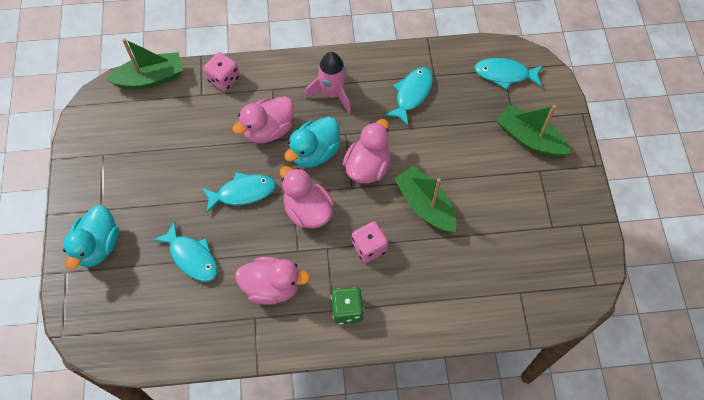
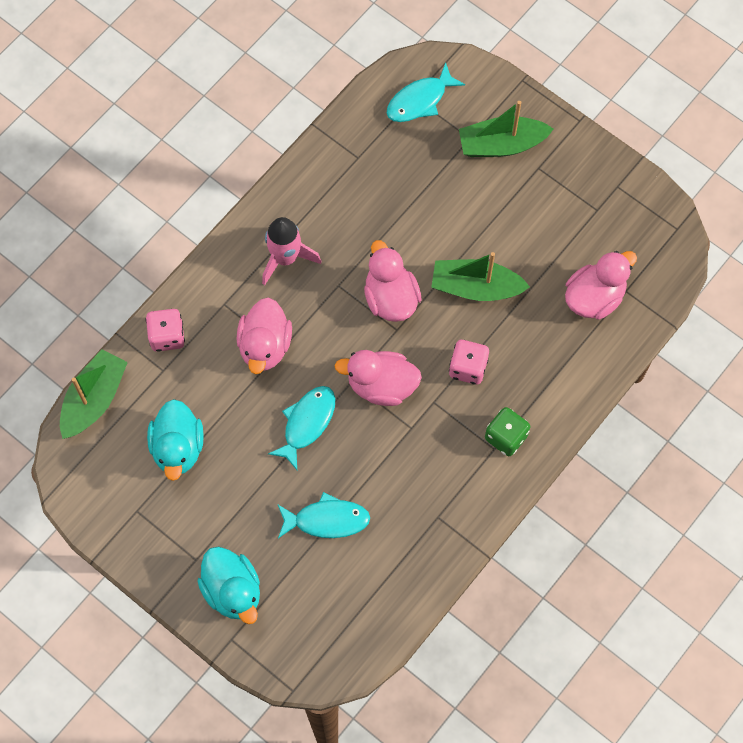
camera: 45 degrees left, 5 degrees up
(272, 287) = (424, 478): pink duck -> pink duck (594, 297)
(314, 152) = (330, 328): turquoise duck -> turquoise duck (178, 448)
(412, 94) = (357, 194): turquoise fish -> none

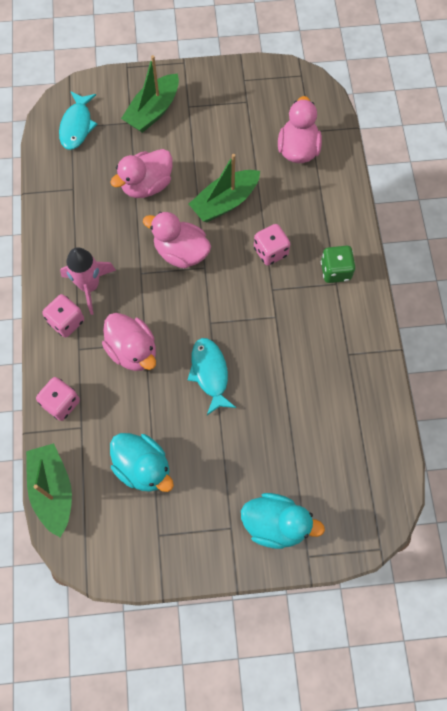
camera: 45 degrees left, 0 degrees up
(237, 272) = (66, 321): none -> pink dice
(327, 520) = (286, 420): turquoise fish -> none
(381, 385) = (231, 308): pink duck -> pink duck (147, 185)

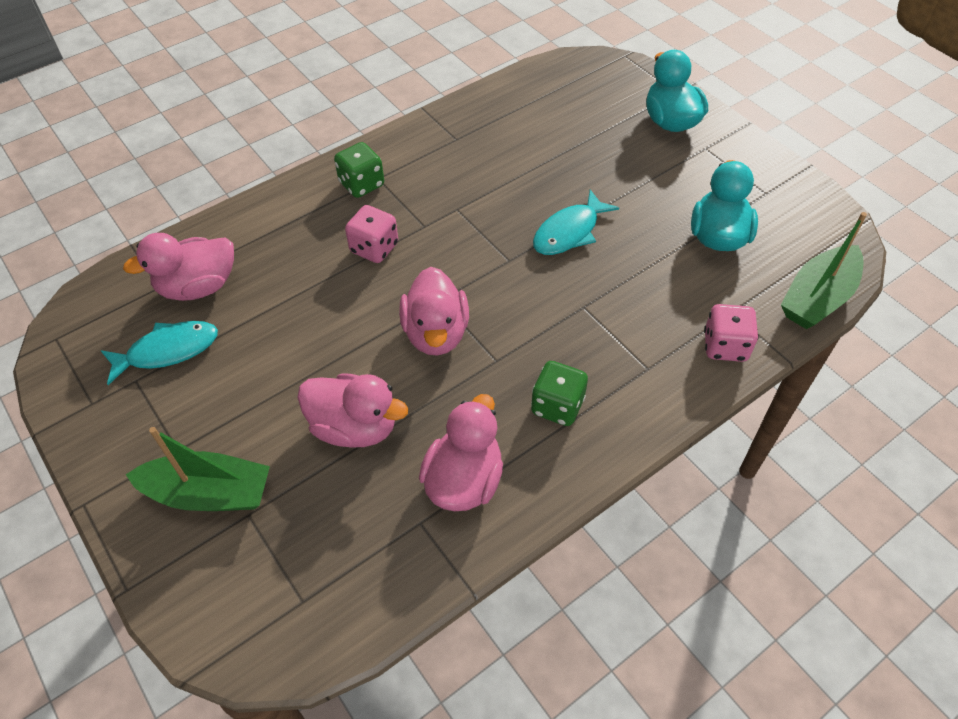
camera: 120 degrees left, 15 degrees down
(66, 321) = (625, 402): pink dice -> none
(77, 126) = (295, 592): turquoise fish -> turquoise fish (168, 351)
(89, 286) = (557, 406): pink rocket -> green dice
(133, 351) = (603, 313): pink duck -> pink duck (464, 480)
(225, 202) = (329, 324): green boat -> none

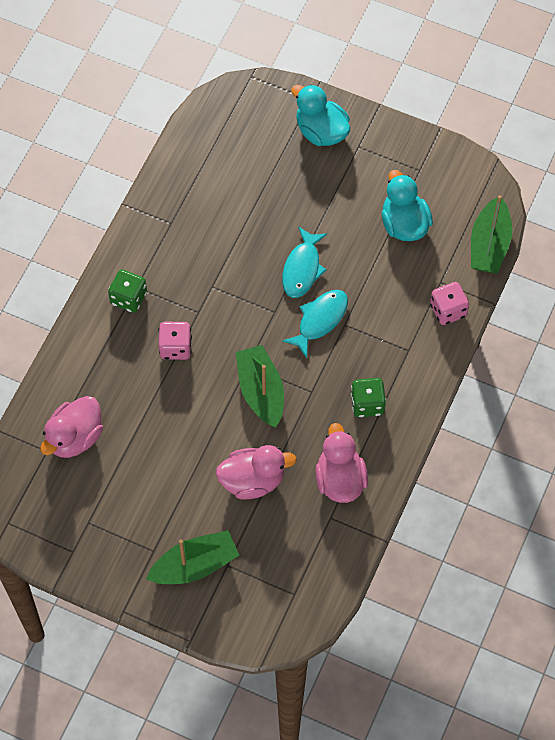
camera: 30 degrees left, 10 degrees up
(168, 351) = (93, 492): turquoise fish -> turquoise fish (320, 320)
(436, 333) = (261, 391): pink duck -> green boat

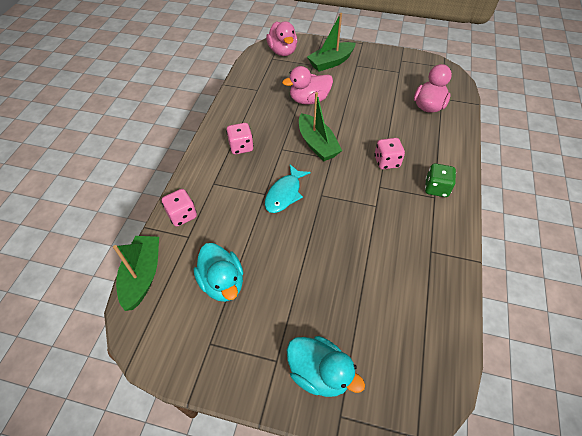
camera: 170 degrees right, 10 degrees down
(302, 269) = (307, 230): turquoise fish -> none
(340, 479) = (254, 107): pink duck -> pink duck (282, 51)
(367, 404) = (241, 147): green dice -> pink dice

